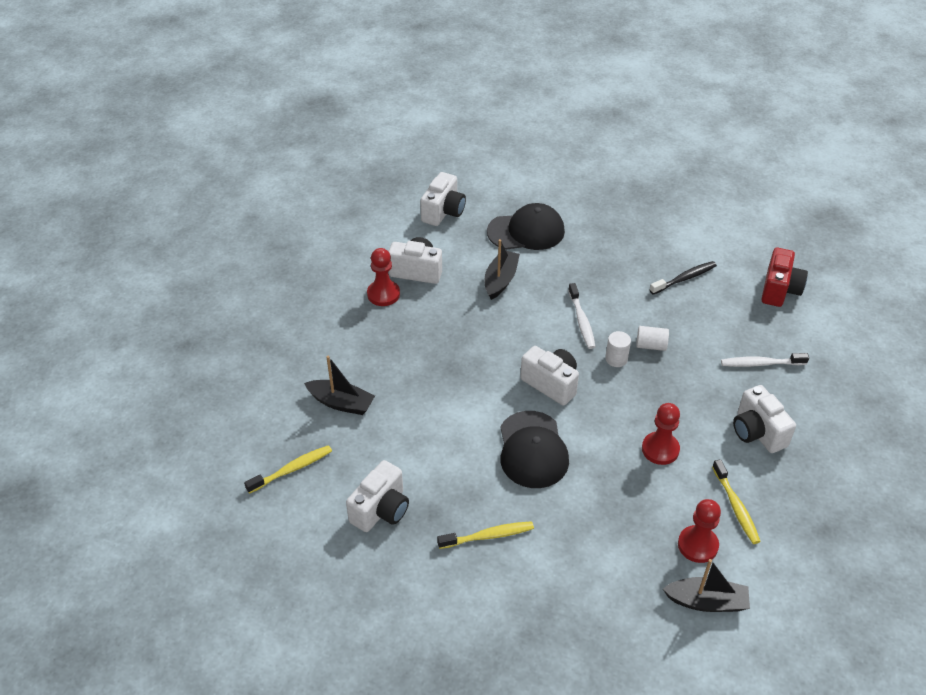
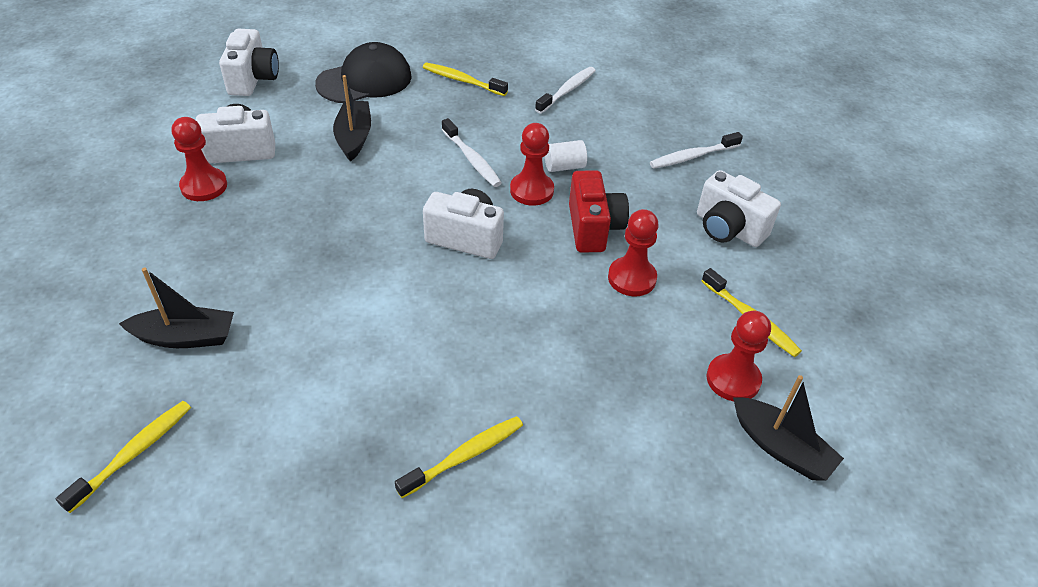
camera: 25 degrees left, 0 degrees up
(381, 510) = (294, 470): white camera -> none
(532, 450) = (477, 323): black cap -> none
(602, 249) = (462, 80): none -> yellow toothbrush
(616, 359) = (531, 190): white cylinder -> red pawn
(684, 278) = (567, 90): black toothbrush -> white toothbrush
(706, 601) = (780, 447): black boat -> black boat turned 60 degrees clockwise
(779, 290) = (671, 80): red camera -> red camera (593, 228)

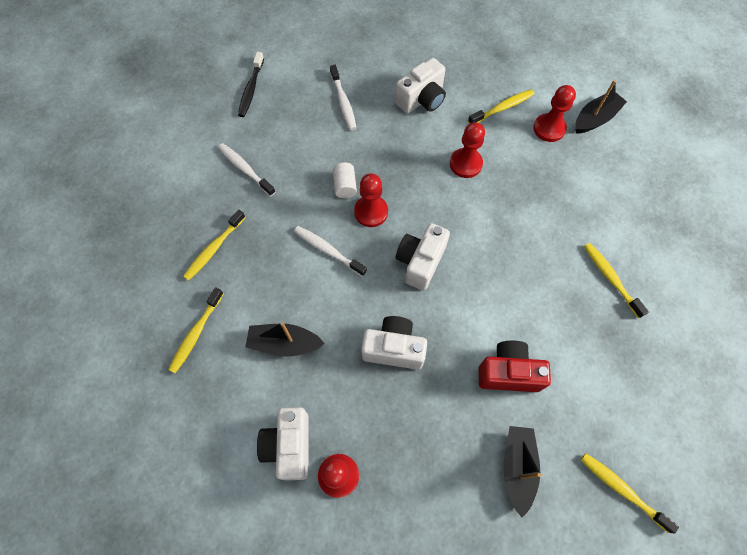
camera: 80 degrees left, 20 degrees up
(253, 79) = (172, 444): white camera -> white camera (394, 348)
(365, 80) = (196, 333): black cap -> yellow toothbrush
(472, 159) = (328, 250): white toothbrush -> white toothbrush turned 120 degrees counterclockwise
(593, 228) = (415, 178): red camera -> red camera (508, 372)
(680, 84) = (251, 89): none -> black toothbrush

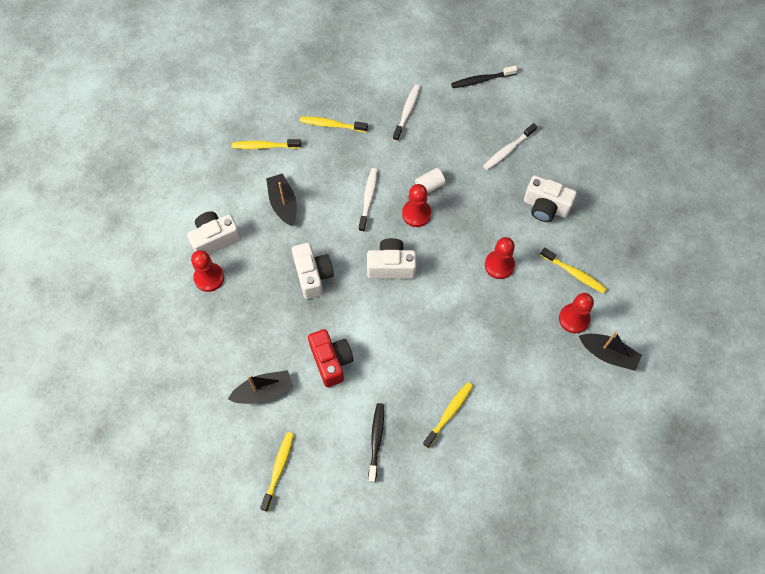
camera: 65 degrees right, 0 degrees up
(618, 364) = (376, 440): none -> black toothbrush

